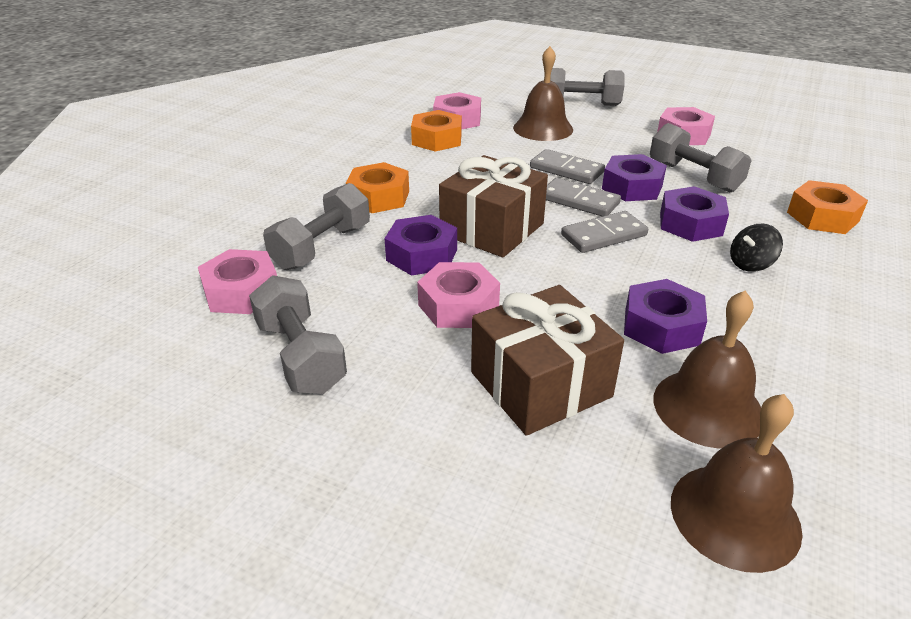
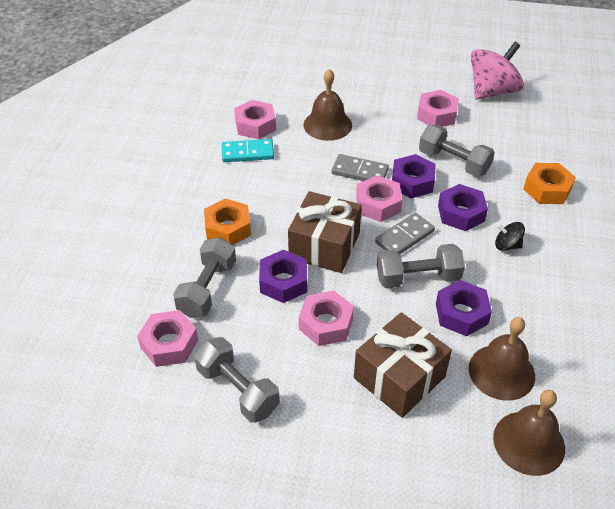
camera: 15 degrees left, 10 degrees up
(437, 139) = (247, 153): orange nut -> turquoise domino
(579, 201) = (378, 204): grey domino -> pink nut
(581, 104) = (349, 88): grey dumbbell -> grey dumbbell (418, 278)
(750, 264) = (507, 245): black spinning top -> black spinning top turned 60 degrees clockwise
(762, 124) = (492, 91): none -> pink spinning top

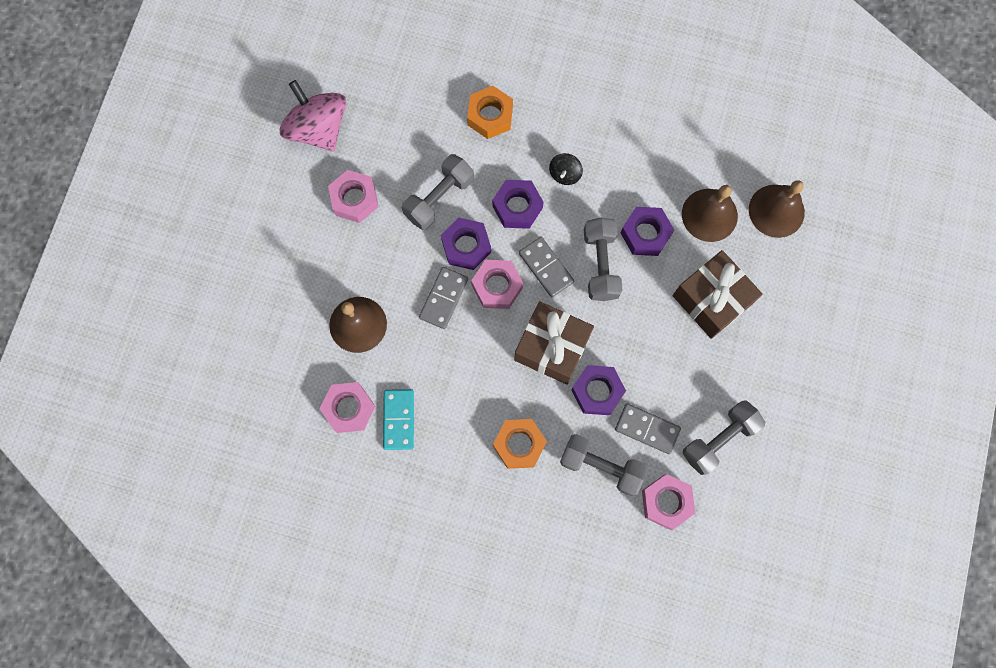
camera: 85 degrees left, 30 degrees up
(247, 324) = (647, 429): none -> grey domino
(326, 323) = (650, 356): pink nut -> none

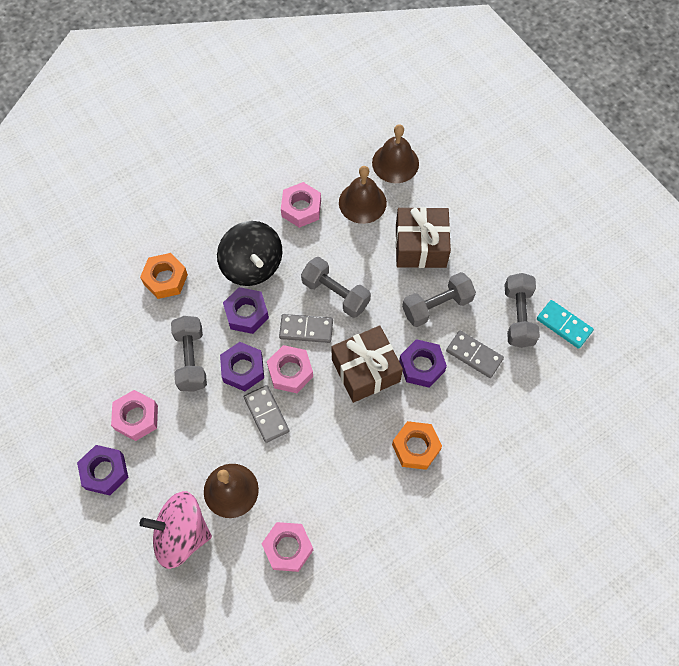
camera: 50 degrees left, 10 degrees down
(318, 129) = (59, 401): pink spinning top -> pink spinning top (181, 534)
(398, 419) = (327, 518): turquoise domino -> turquoise domino (564, 325)
(565, 174) = (252, 265): black spinning top -> black spinning top, size x2.19
(601, 466) = (476, 405): grey dumbbell -> grey dumbbell (437, 306)
(645, 234) = (340, 250): purple nut -> purple nut (105, 472)
(647, 429) = (474, 355): grey domino -> grey domino turned 60 degrees clockwise
(666, 502) = (534, 383): pink nut -> pink nut (301, 208)

